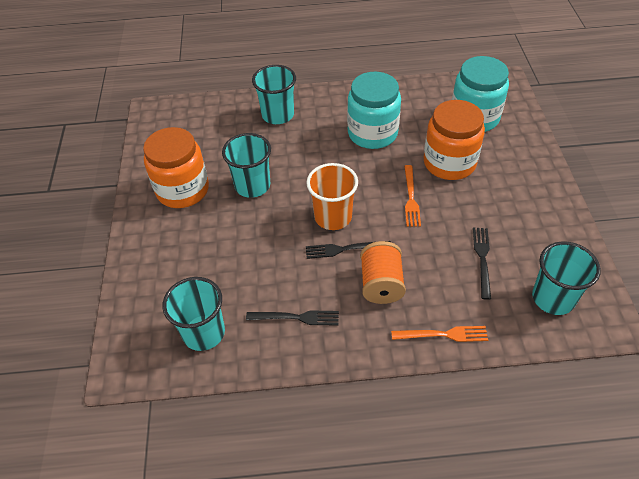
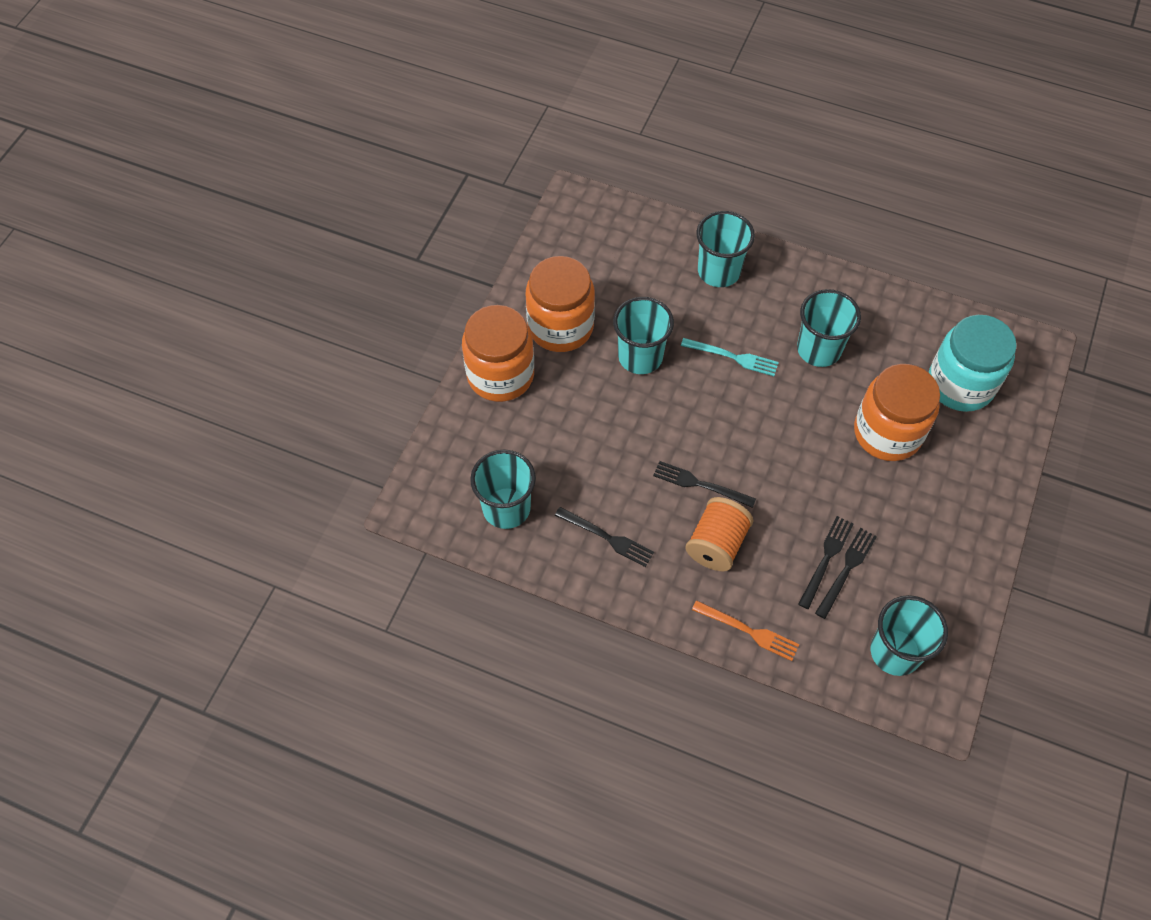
camera: 25 degrees right, 10 degrees up
(151, 240) = (500, 375): none -> orange jar
(318, 160) = (733, 357): none -> turquoise fork
(333, 217) = (709, 439): orange cup -> none
(372, 133) = (819, 349): turquoise jar -> turquoise cup
(411, 198) = (812, 457): orange fork -> none
(464, 258) = (826, 559): none -> black fork

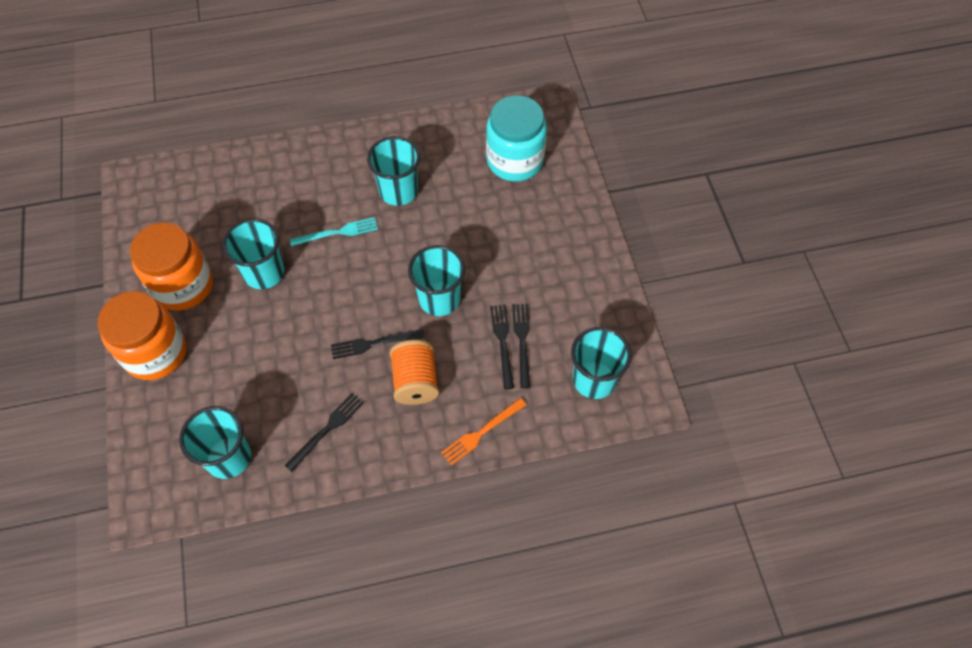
camera: 35 degrees left, 0 degrees up
(607, 538) = (327, 430): black fork -> black fork turned 45 degrees counterclockwise
(719, 271) = (285, 174): turquoise cup -> turquoise cup (439, 299)
(748, 631) = (481, 432): orange fork -> orange fork turned 150 degrees clockwise
(887, 432) = (487, 224): orange jar -> none

